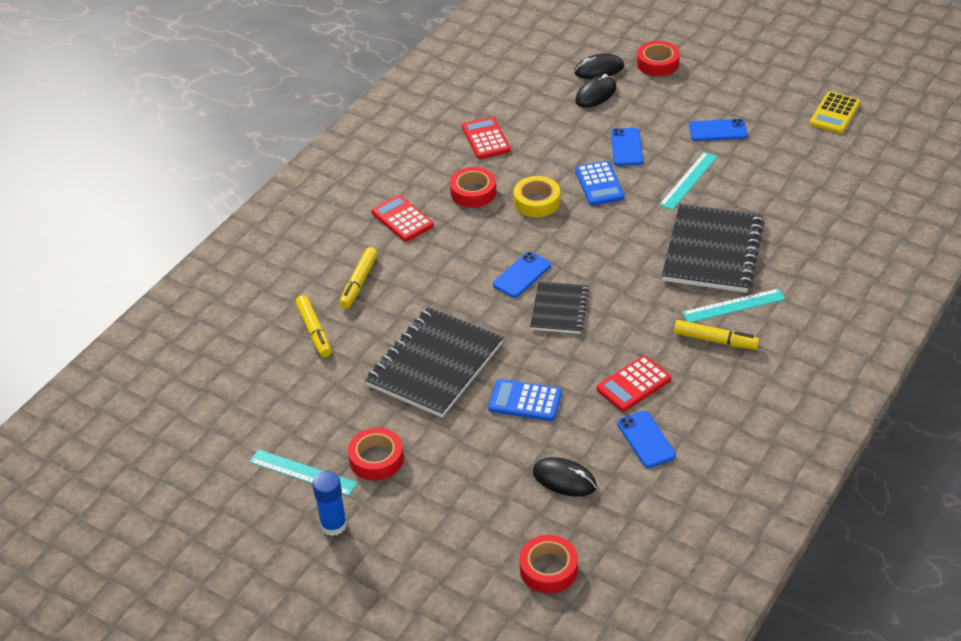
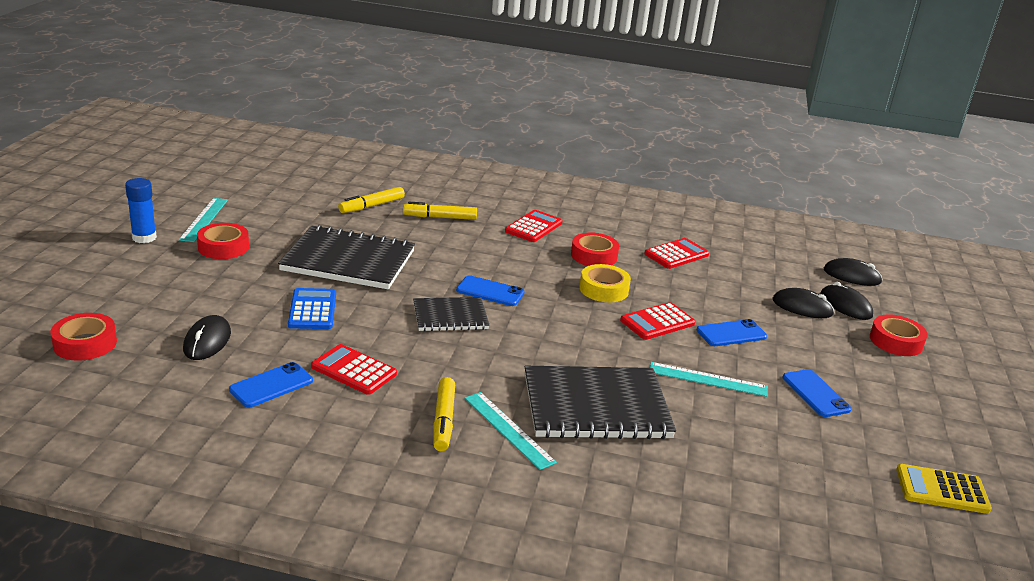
camera: 65 degrees right, 15 degrees down
(552, 48) = (851, 276): none -> black mouse
(599, 184) = (657, 322): blue calculator -> red calculator

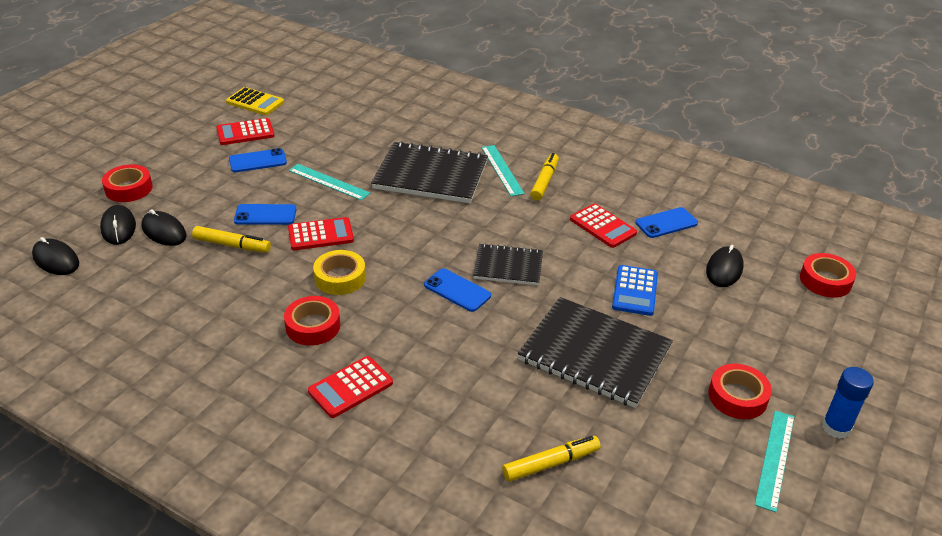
camera: 160 degrees left, 10 degrees up
(440, 217) = (464, 424): yellow marker -> yellow marker (232, 245)
(676, 254) = (214, 316): red calculator -> red calculator (245, 132)
(815, 393) = (258, 161): blue phone -> blue phone turned 75 degrees clockwise

